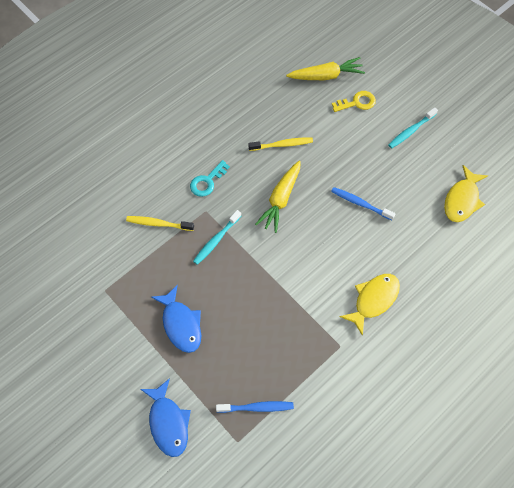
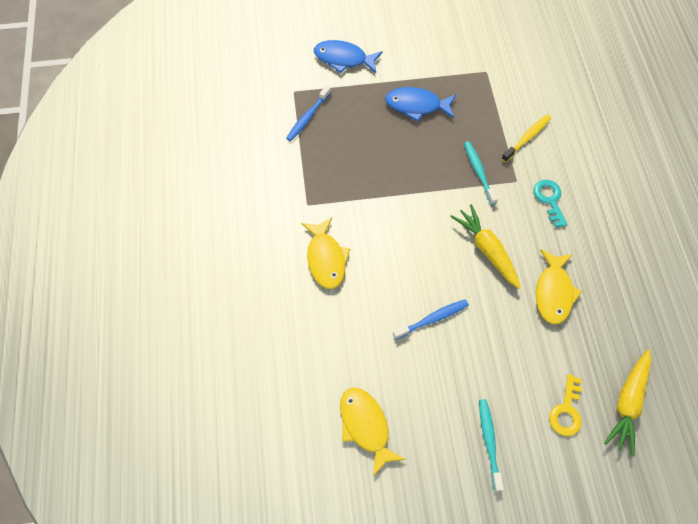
camera: 125 degrees right, 0 degrees up
(282, 145) = (553, 292): yellow toothbrush -> yellow fish

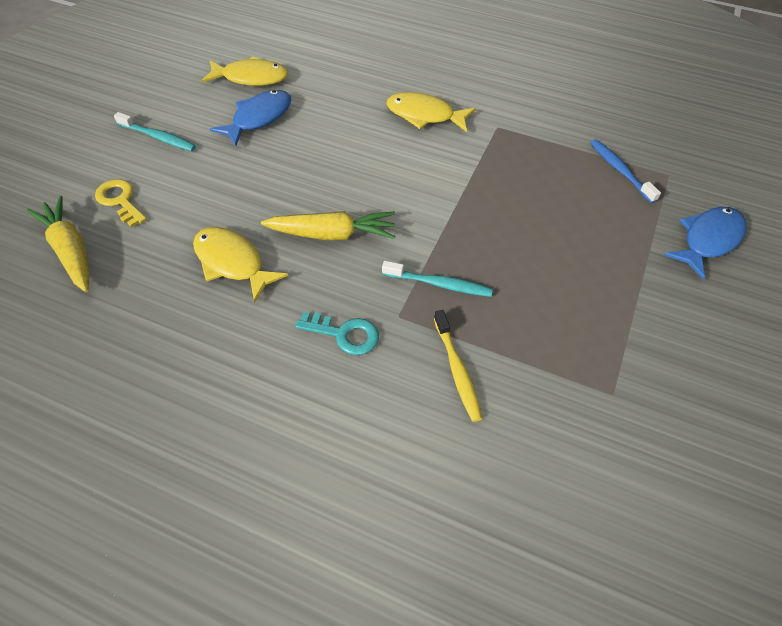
camera: 120 degrees right, 10 degrees down
(416, 105) = (586, 276): blue fish -> blue fish (259, 118)
(432, 319) = (298, 155): blue toothbrush -> none

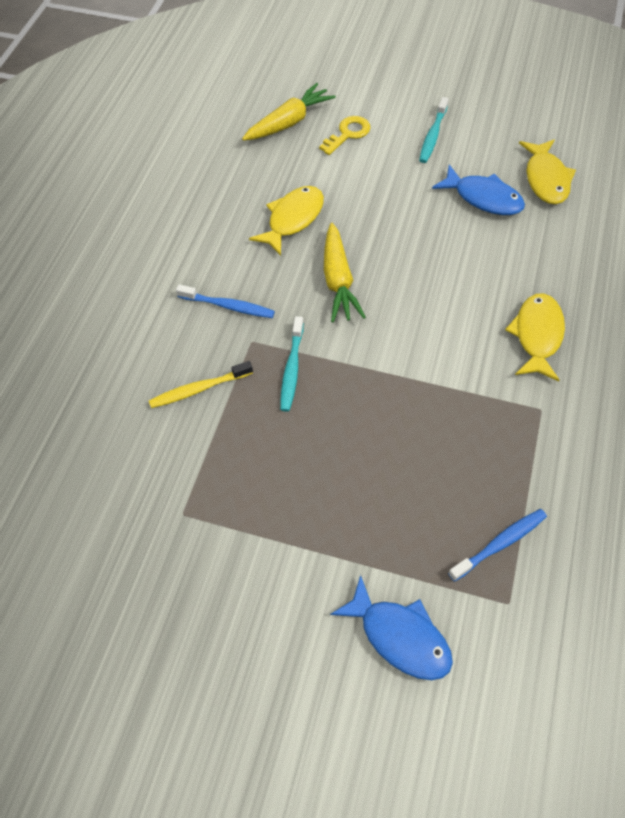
camera: 85 degrees right, 5 degrees up
(344, 334) = (228, 306): turquoise key -> blue toothbrush

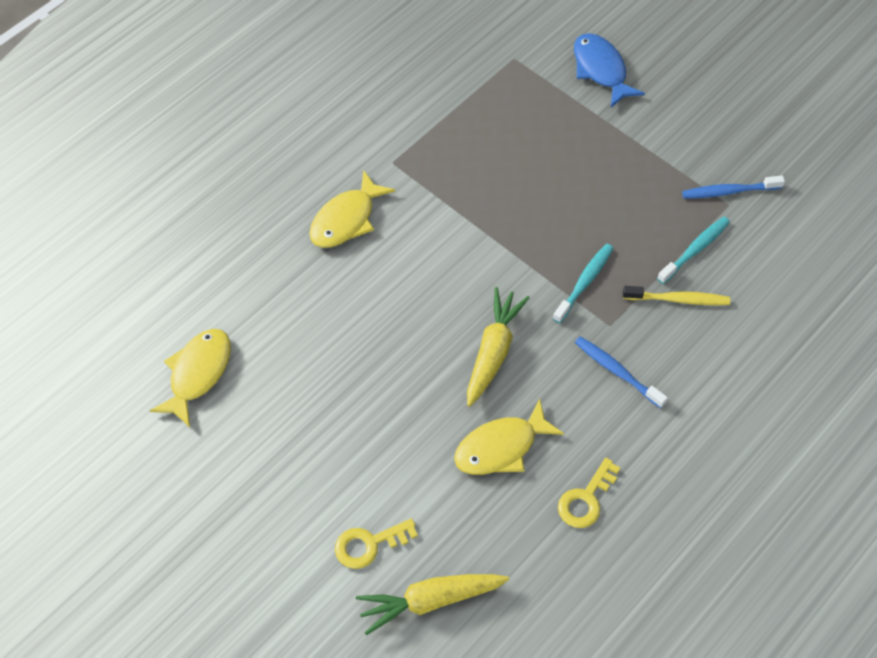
camera: 155 degrees left, 0 degrees up
(213, 212) = (586, 499): none -> yellow key
(433, 135) = (271, 493): turquoise toothbrush -> turquoise toothbrush (694, 250)
(483, 198) = (281, 380): blue fish -> none
(499, 544) = (495, 91): blue toothbrush -> blue toothbrush (729, 191)

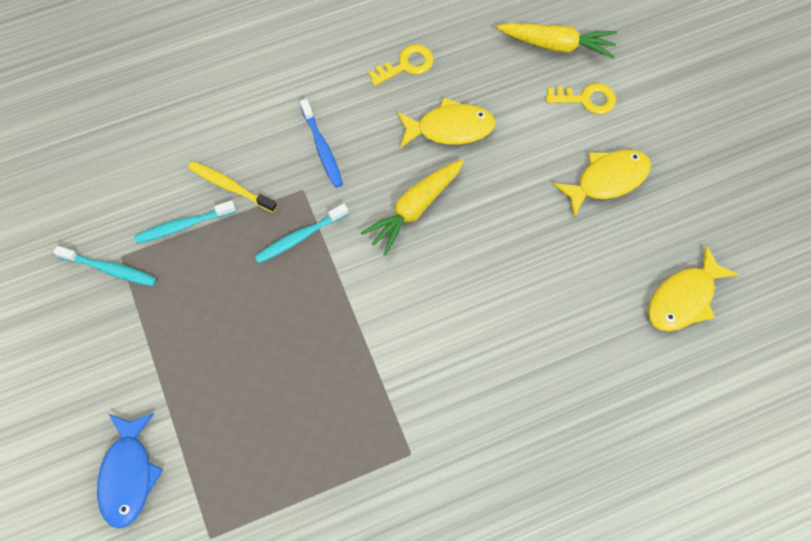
camera: 155 degrees left, 10 degrees up
(346, 219) = (487, 403): yellow fish -> yellow fish (607, 180)
(729, 191) = (109, 269): blue toothbrush -> turquoise toothbrush

